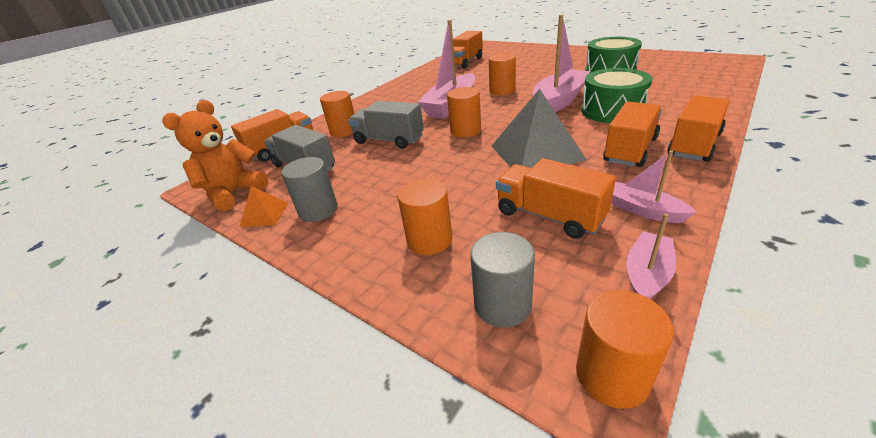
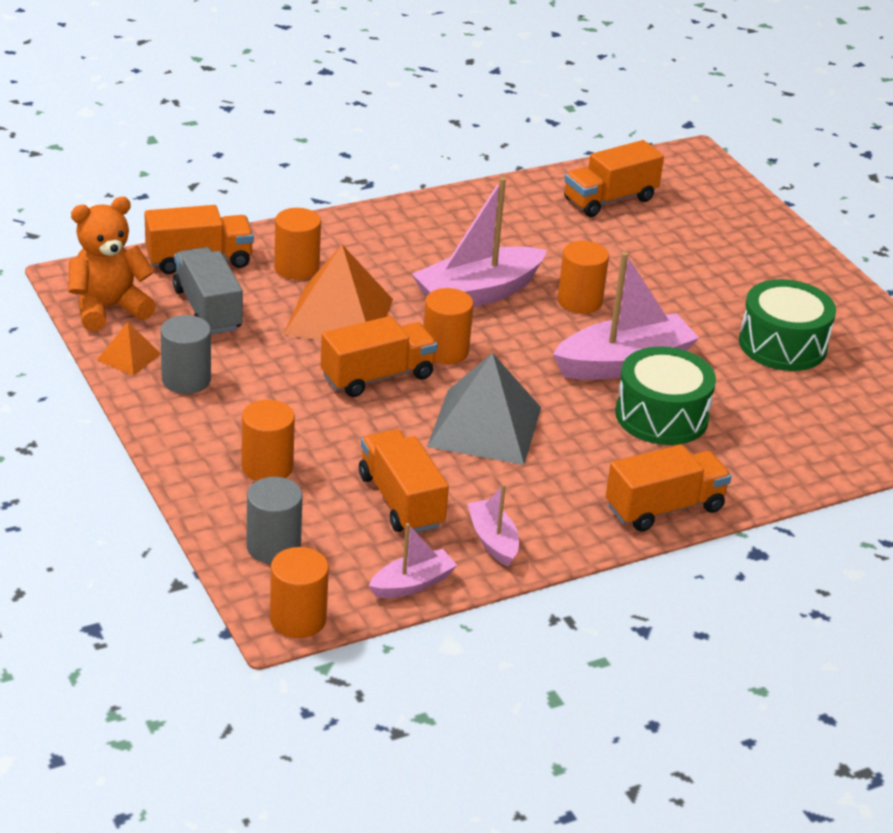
camera: 20 degrees right, 0 degrees up
(389, 140) = (338, 316): grey truck -> orange pyramid
(630, 150) = (587, 478): orange truck -> orange truck (377, 376)

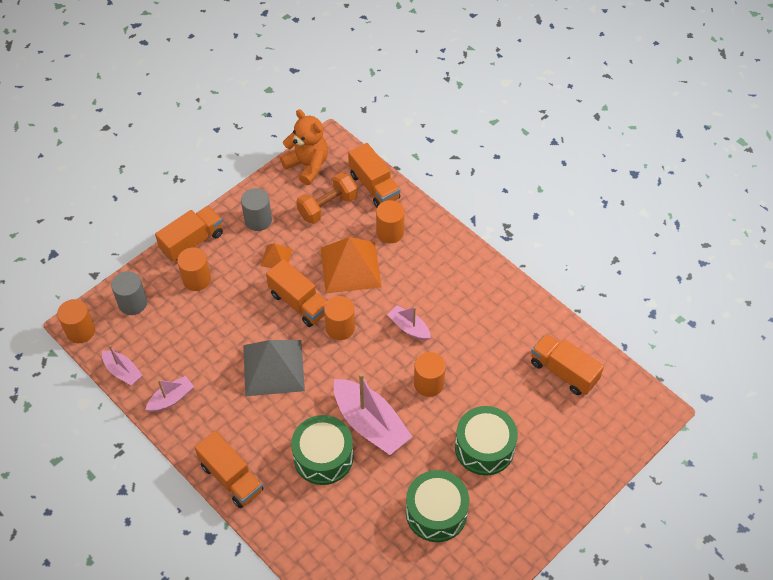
camera: 75 degrees right, 20 degrees up
(129, 357) = (268, 189): orange pyramid -> orange pyramid (276, 257)
(207, 309) = (327, 207): grey truck -> orange dumbbell
(401, 501) = (190, 347): orange truck -> orange truck (192, 242)
(477, 293) = (409, 327): pink boat -> pink boat, size x0.53
(699, 284) = (484, 447): none -> green drum

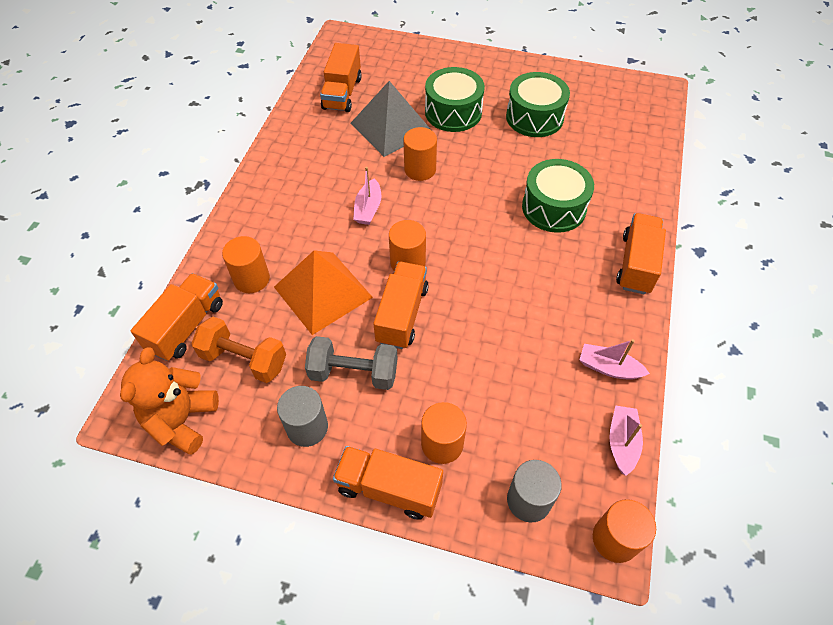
camera: 120 degrees left, 0 degrees up
(273, 367) = (497, 295): grey pyramid -> grey pyramid (391, 127)
(276, 257) = (354, 373): orange pyramid -> grey dumbbell
(370, 424) = (493, 191): pink boat -> none

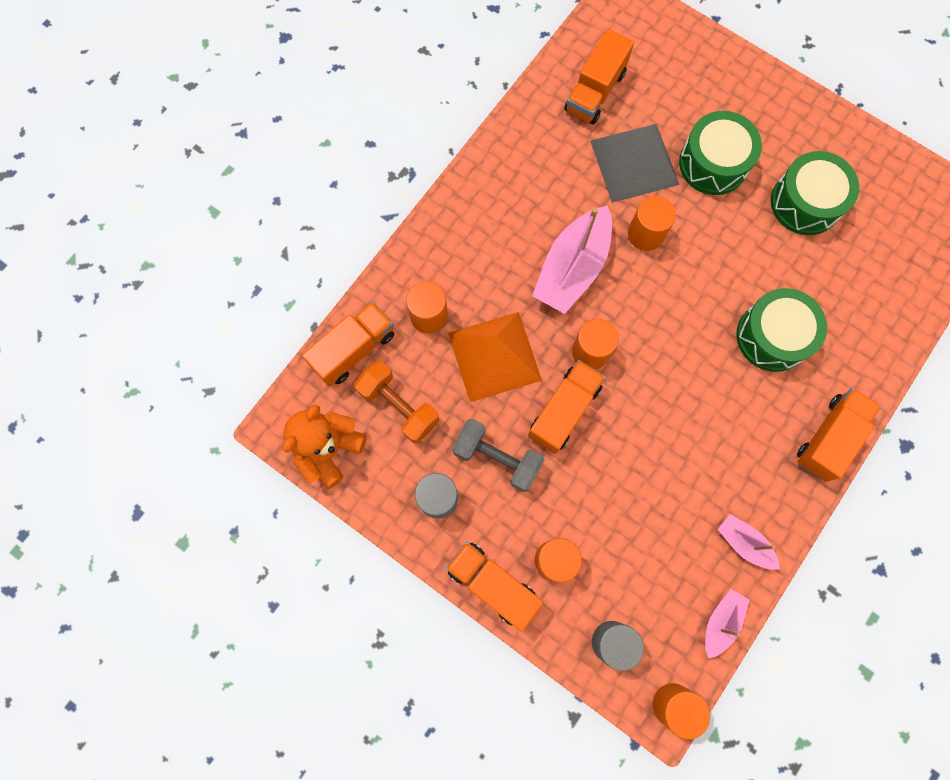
camera: 20 degrees right, 20 degrees up
(368, 208) = (572, 268): pink boat -> pink boat, size x1.89

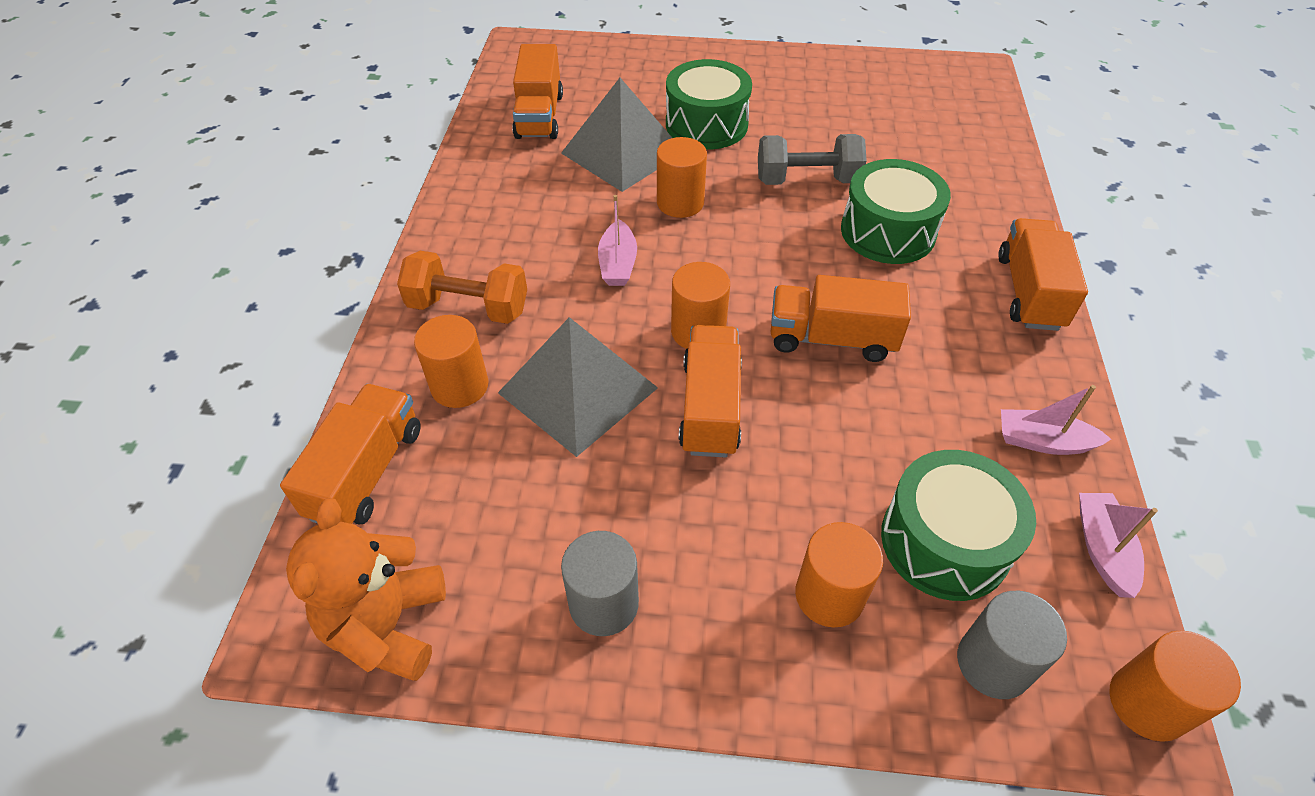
camera: 30 degrees left, 25 degrees down
(399, 406) = (474, 511): orange dumbbell -> orange dumbbell (468, 307)
(492, 584) = (765, 683): orange truck -> orange truck (831, 339)
(494, 356) = (578, 390): orange pyramid -> grey pyramid
(497, 458) = (658, 505): grey dumbbell -> grey dumbbell (807, 180)
(572, 268) = (618, 264): pink boat -> pink boat, size x0.53
(805, 203) = (822, 119): green drum -> green drum (945, 541)

